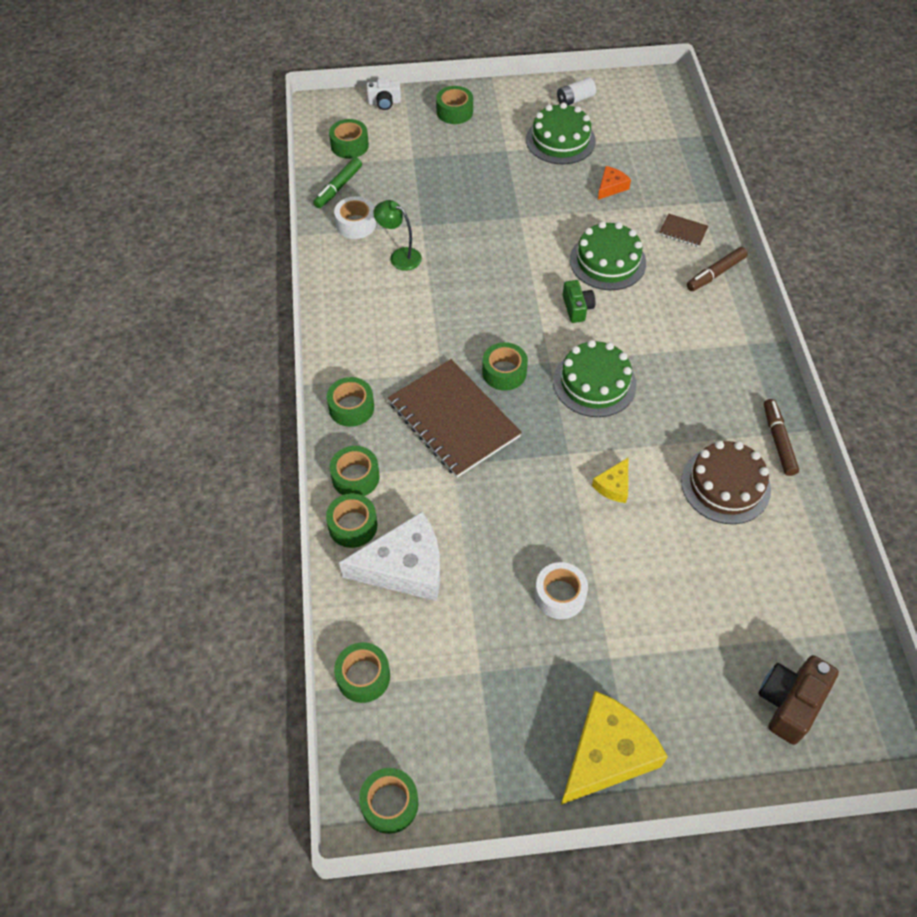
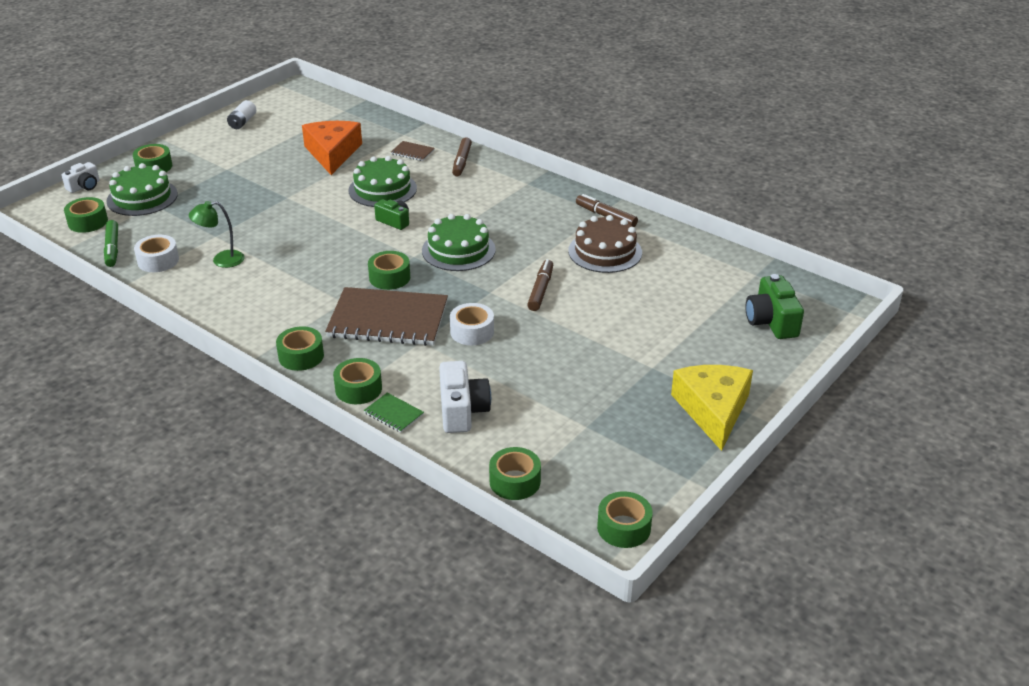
camera: 45 degrees left, 20 degrees down
(353, 525) = (393, 414): green tape -> green notebook
(404, 567) = (462, 410): white cheese -> white camera
(560, 140) = (261, 146): green cake -> green cake (142, 197)
(560, 595) = (582, 359): white tape -> white tape (472, 332)
(611, 187) = (332, 153): orange cheese -> orange cheese, size x2.10
(613, 486) = (540, 290): yellow cheese -> brown marker
(683, 231) = (412, 152): brown notebook -> brown notebook turned 45 degrees clockwise
(790, 703) = (771, 321): brown camera -> green camera

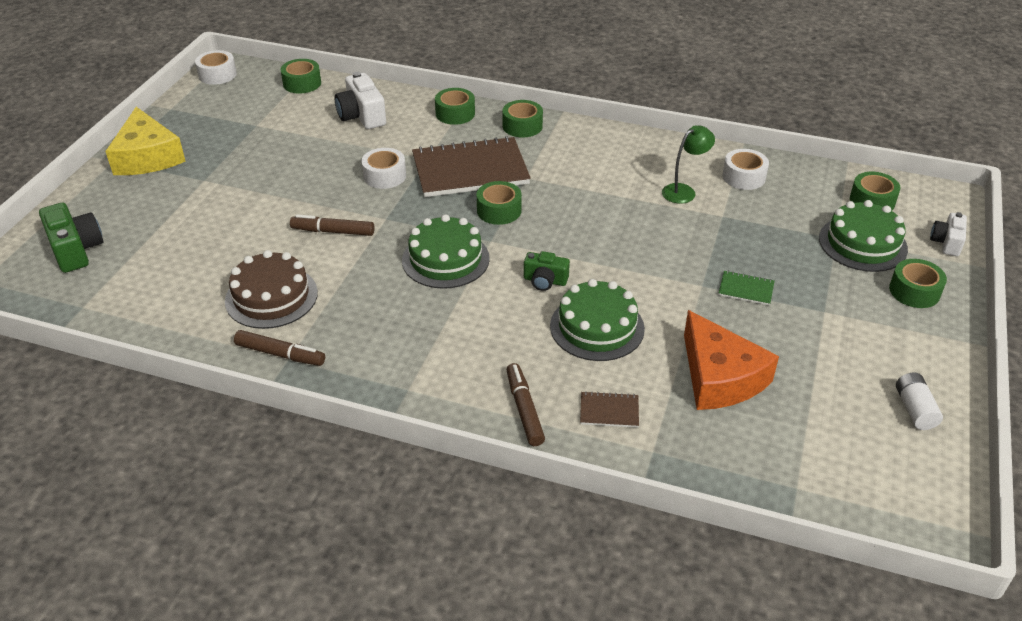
camera: 160 degrees right, 5 degrees up
(112, 248) = (804, 179): green marker -> none
(393, 414) = (415, 103): green notebook -> green notebook (746, 289)
(540, 290) = (333, 231): brown marker -> brown marker turned 105 degrees clockwise
(624, 527) = (217, 75): green tape -> white tape

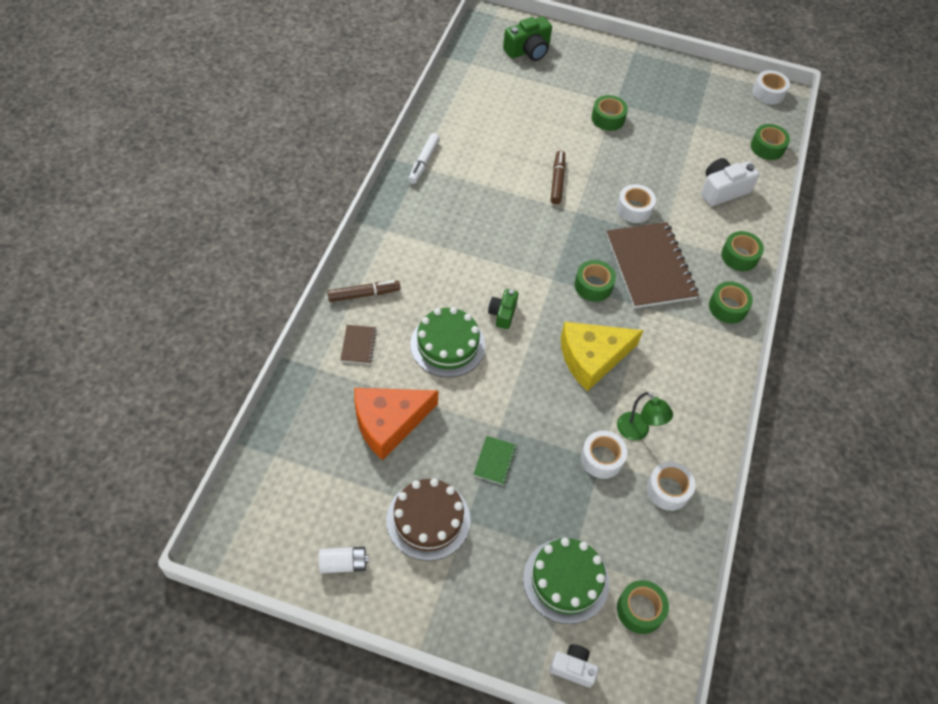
camera: 85 degrees right, 15 degrees up
(147, 156) = (641, 68): yellow cheese -> yellow cheese (592, 358)
(271, 297) = (481, 152): brown cake -> brown cake (428, 520)
(280, 354) = (424, 162): brown marker -> white marker
(445, 259) = (527, 250): green cake -> none
(721, 215) = (601, 458): none -> white tape
(914, 291) = (494, 610): green tape -> green tape (608, 118)

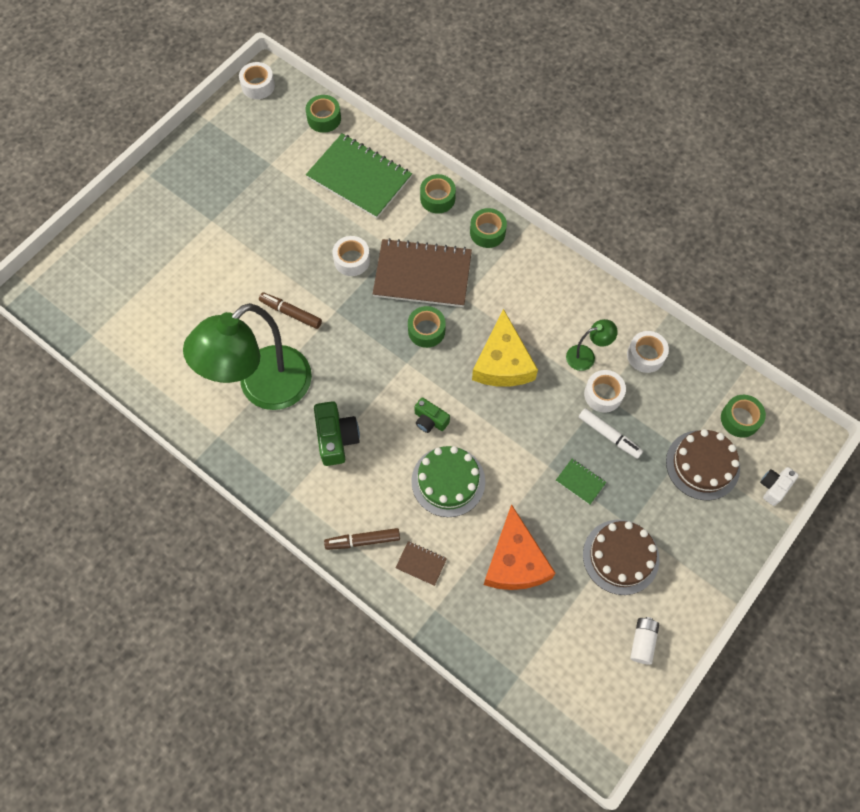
camera: 65 degrees left, 10 degrees up
(364, 294) = (362, 541): brown marker -> brown marker turned 105 degrees counterclockwise
(424, 162) = (214, 429): white marker -> white marker (609, 435)
(476, 183) = (263, 388): none -> green lamp
(528, 50) = (100, 272): green camera -> green camera (336, 438)
(566, 580) = (702, 465): green cake -> brown cake
(608, 118) = (229, 236): green tape -> none
(722, 190) = (359, 177): white camera -> green notebook

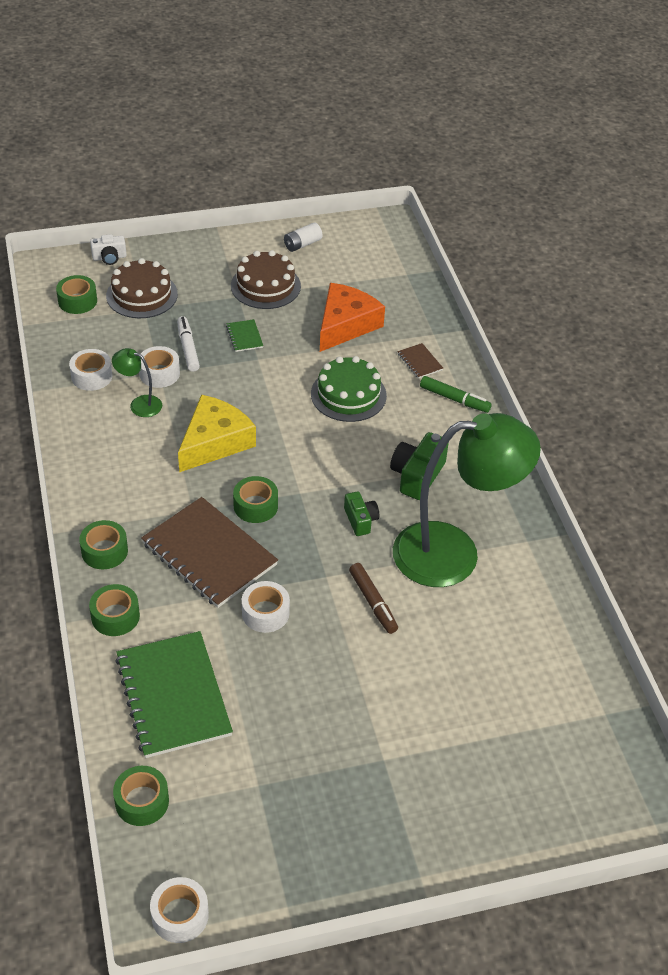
camera: 145 degrees left, 20 degrees down
(362, 541) = (454, 399): brown marker -> green marker
(430, 420) = (322, 440): green camera -> green camera (360, 520)

